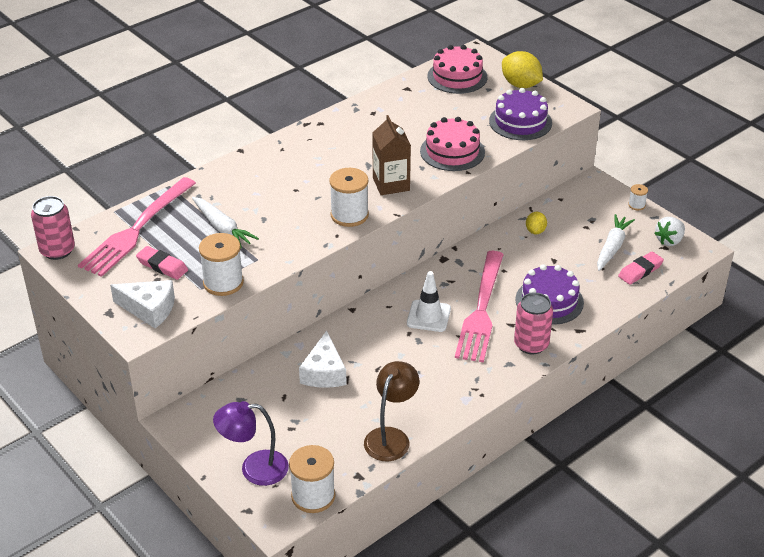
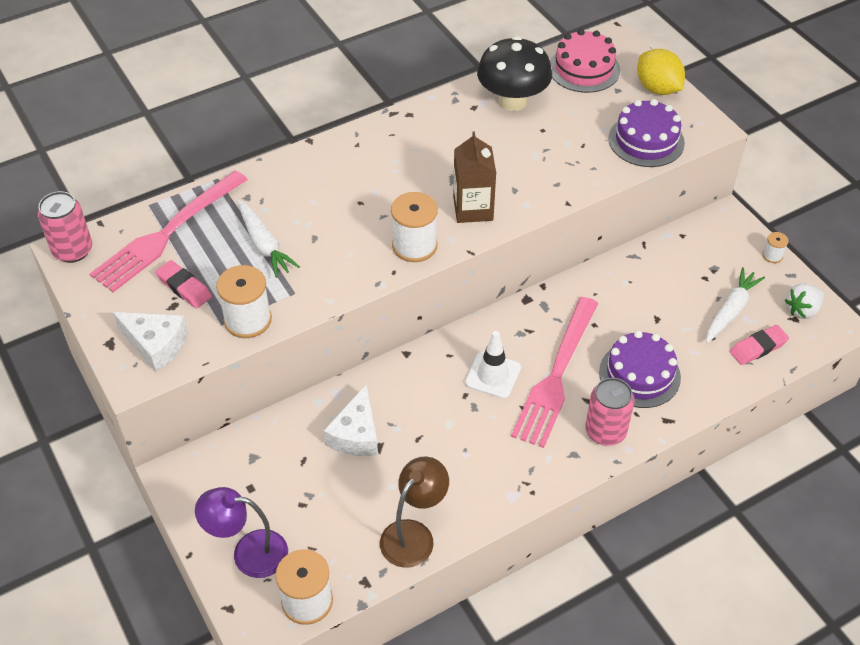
camera: 10 degrees right, 10 degrees up
(404, 105) = (512, 101): none -> black mushroom
(452, 151) = (555, 172): pink cake -> none
(535, 231) = (643, 275): yellow lemon -> none

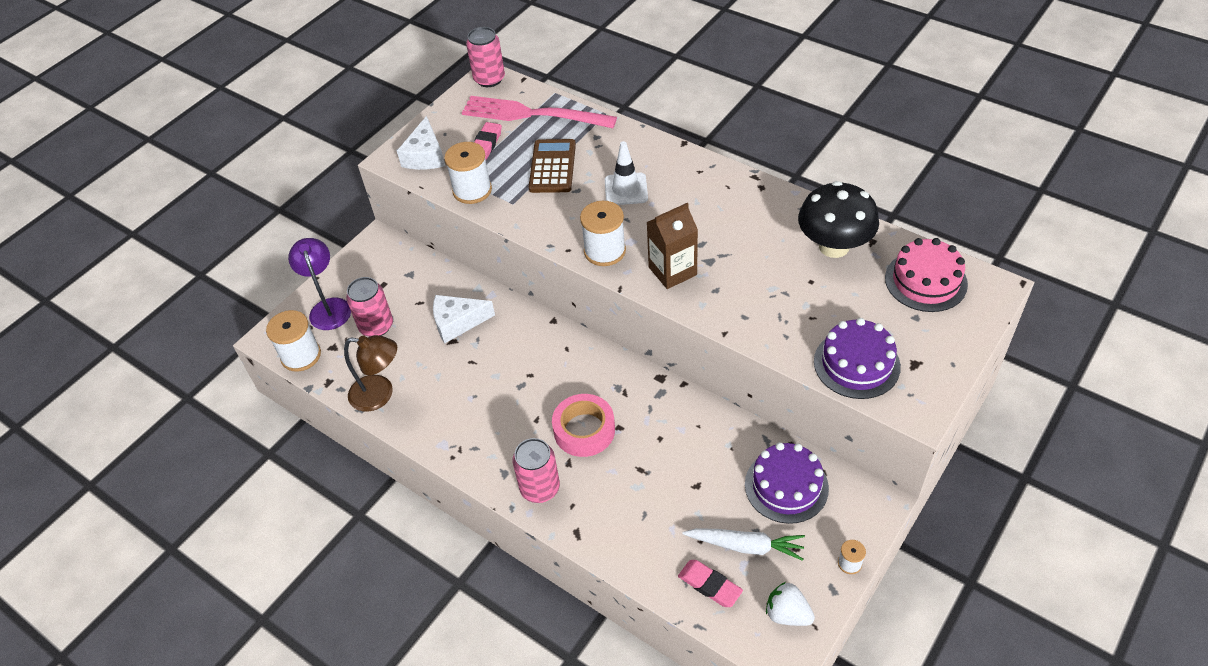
camera: 70 degrees right, 0 degrees up
(264, 244) = (552, 167): white carrot -> brown calculator
(311, 512) = (376, 326): none -> pink can
(493, 375) = (560, 385): white traffic cone -> white traffic cone (626, 189)
(556, 375) = (584, 430): pink fork -> pink tape
(639, 374) = (619, 493): purple cake -> purple cake (786, 486)
(657, 88) = (945, 348): yellow lemon -> none

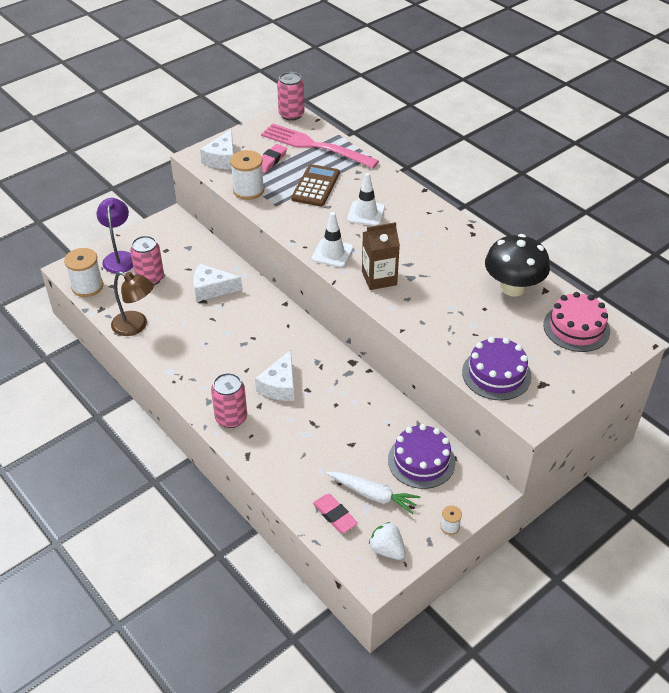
camera: 10 degrees right, 5 degrees down
(584, 430) = (280, 385): pink tape -> white cheese
(604, 251) = (332, 253): white spool -> white traffic cone

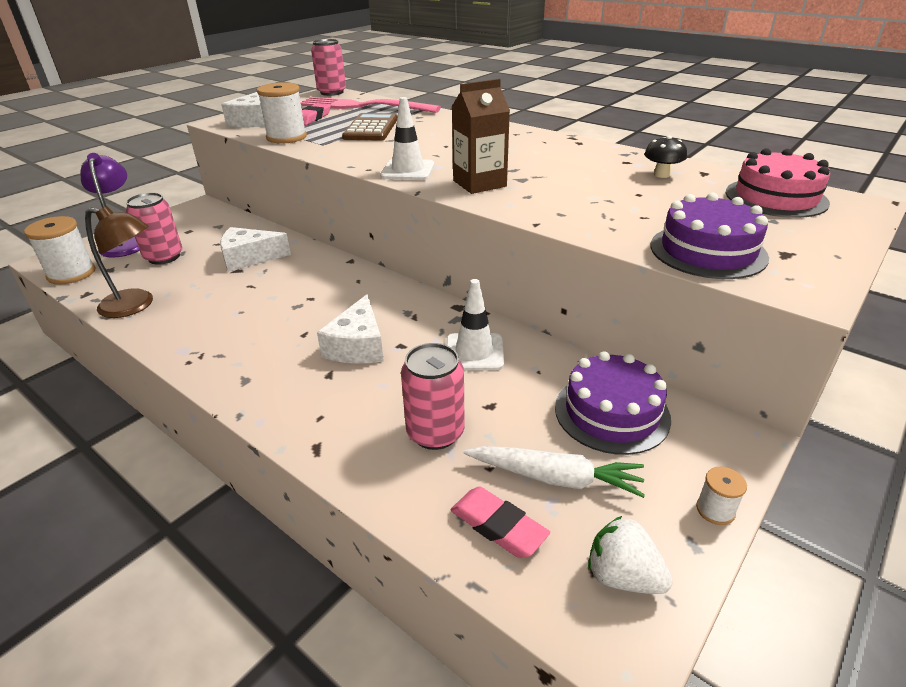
camera: 10 degrees left, 10 degrees down
(231, 418) = (284, 397): pink can -> pink can (435, 433)
(366, 213) = (440, 140): white traffic cone -> white traffic cone (474, 352)
(513, 288) = (661, 174): black mushroom -> black mushroom, size x0.47

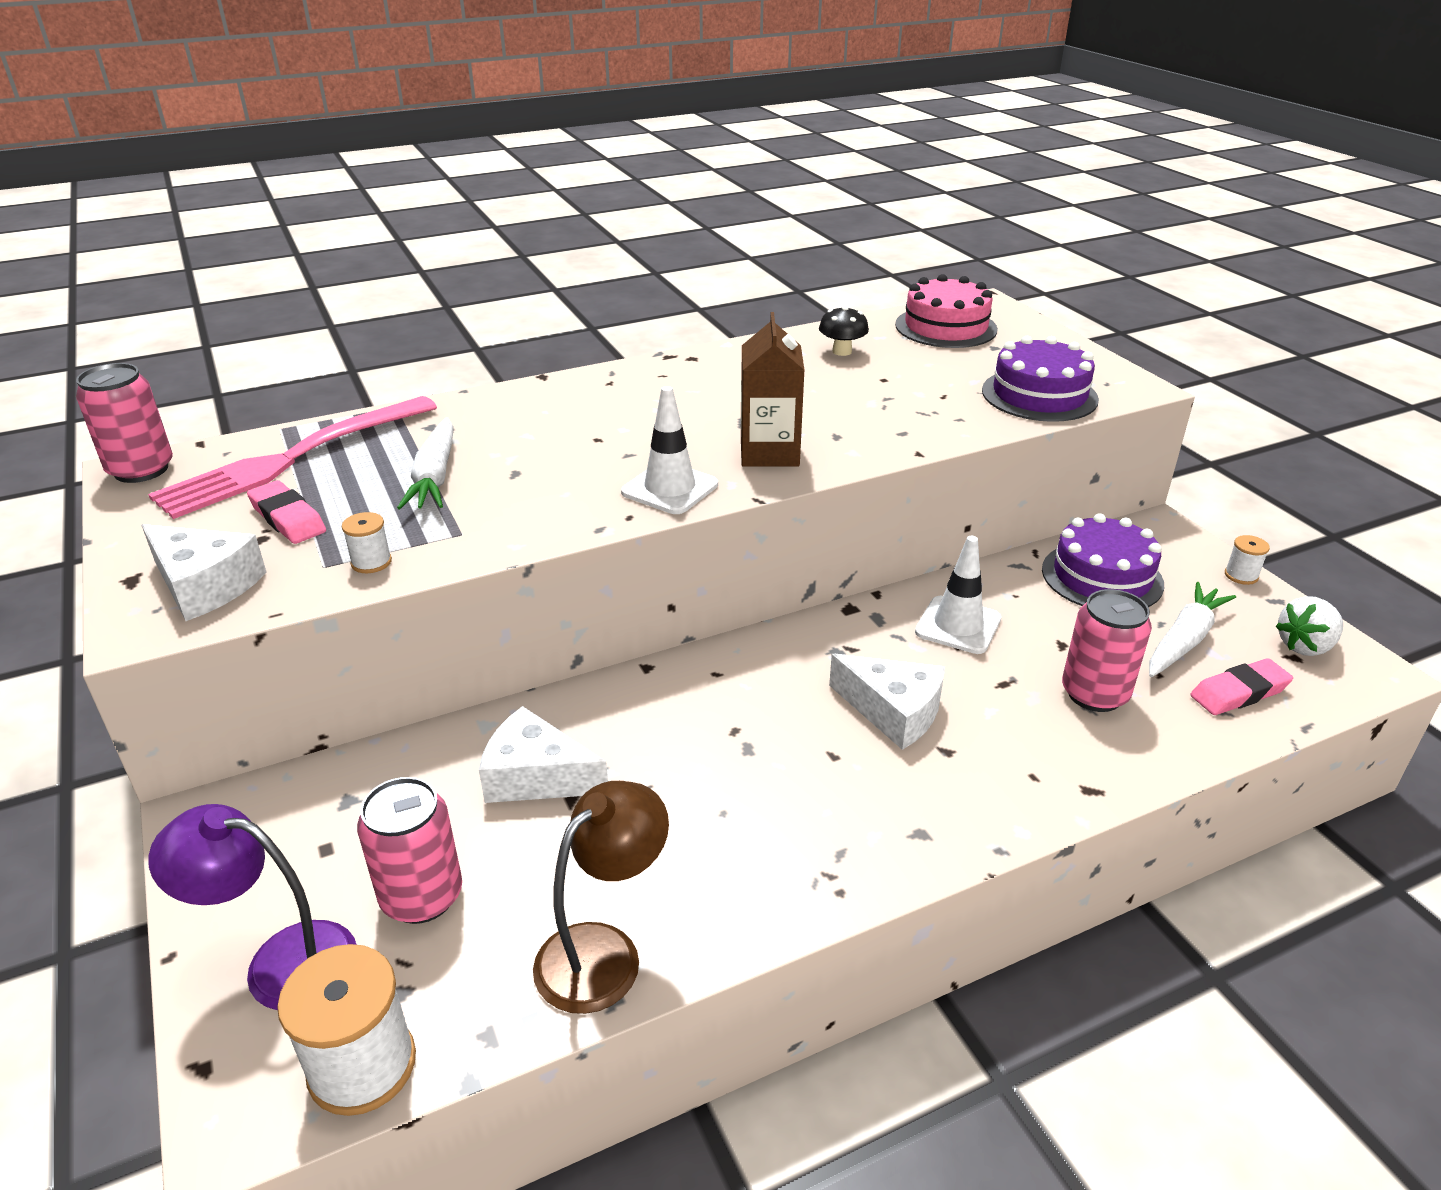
camera: 65 degrees left, 0 degrees up
(249, 258) = (536, 776): white cheese -> white cheese turned 90 degrees clockwise
(286, 137) = (371, 562): white spool -> white spool, size x0.49
(371, 128) = (435, 476): brown calculator -> white carrot

